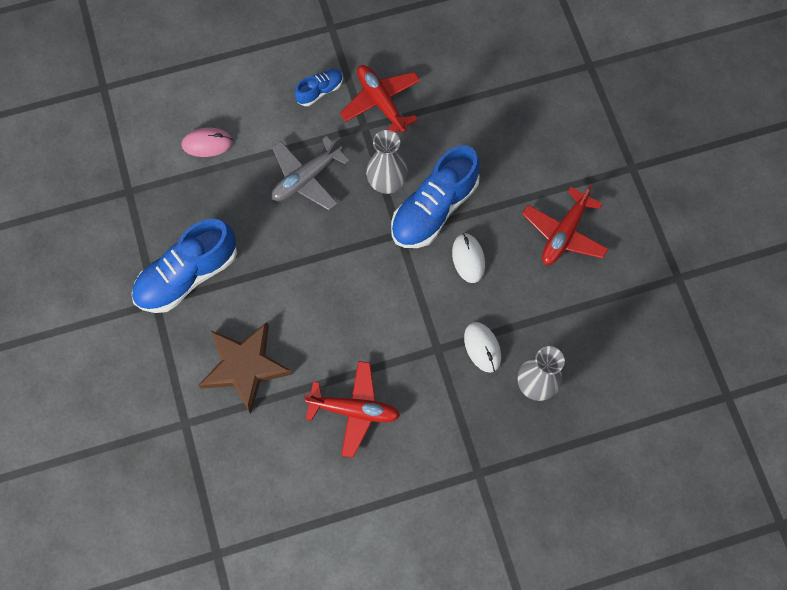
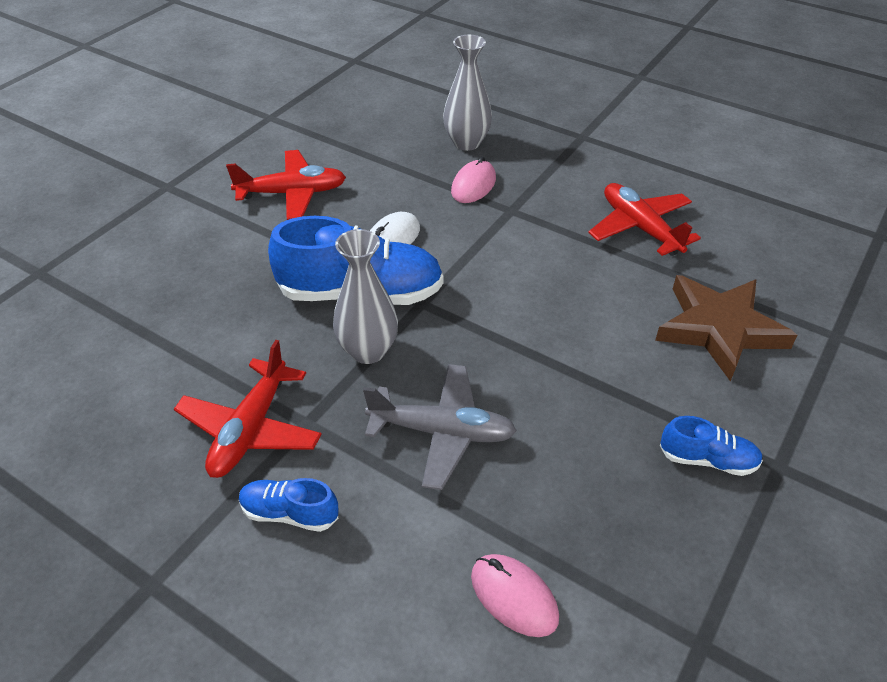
camera: 130 degrees left, 25 degrees down
(187, 275) = (707, 460): blue shoe -> blue shoe, size x0.49
(482, 347) = (473, 185): white mouse -> pink mouse

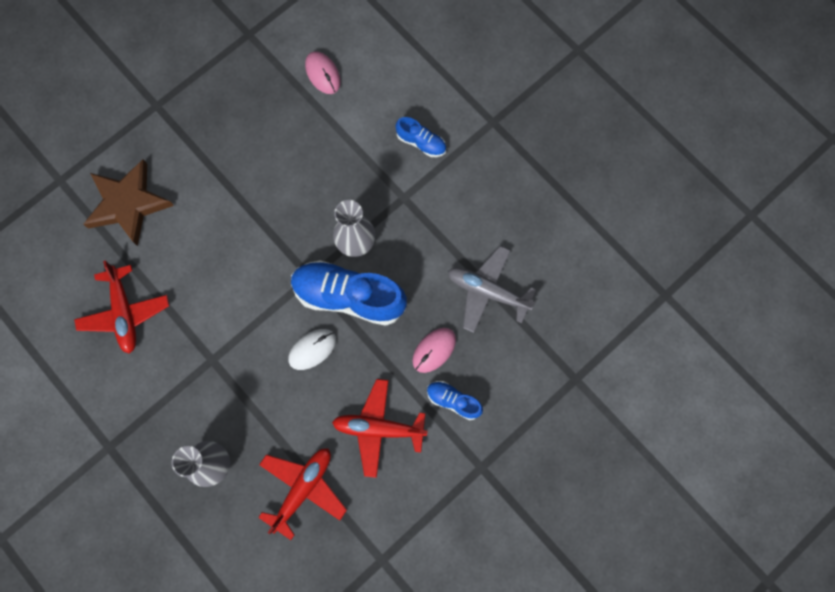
camera: 165 degrees left, 30 degrees up
(250, 429) = (436, 201): red plane -> red plane (303, 488)
(442, 432) = (328, 171): grey plane -> grey plane (487, 291)
(473, 185) = (229, 400): pink mouse -> pink mouse (434, 350)
(707, 460) = (191, 118): blue shoe -> blue shoe (453, 401)

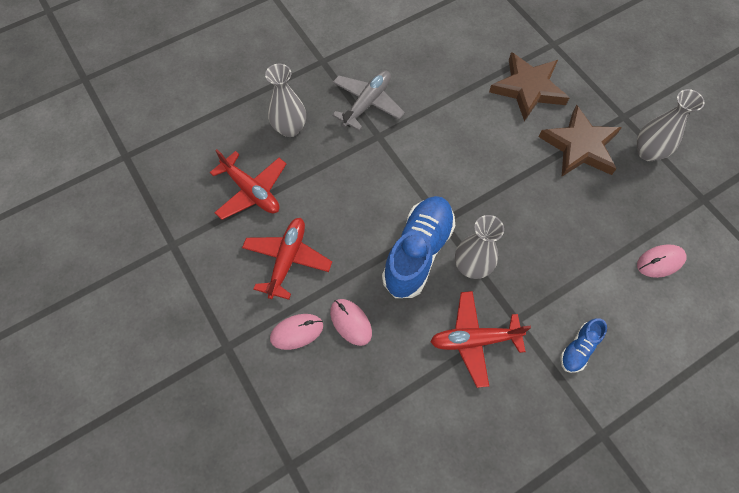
camera: 100 degrees right, 10 degrees down
(125, 313) = (430, 79): red plane -> red plane (474, 340)
(199, 82) = (648, 152): none -> grey vase
(200, 147) = (580, 146): none -> brown star
(312, 349) = (372, 214): white mouse -> none
(453, 401) = (297, 332): blue shoe -> pink mouse
(487, 291) = (402, 388): grey plane -> grey plane (367, 103)

